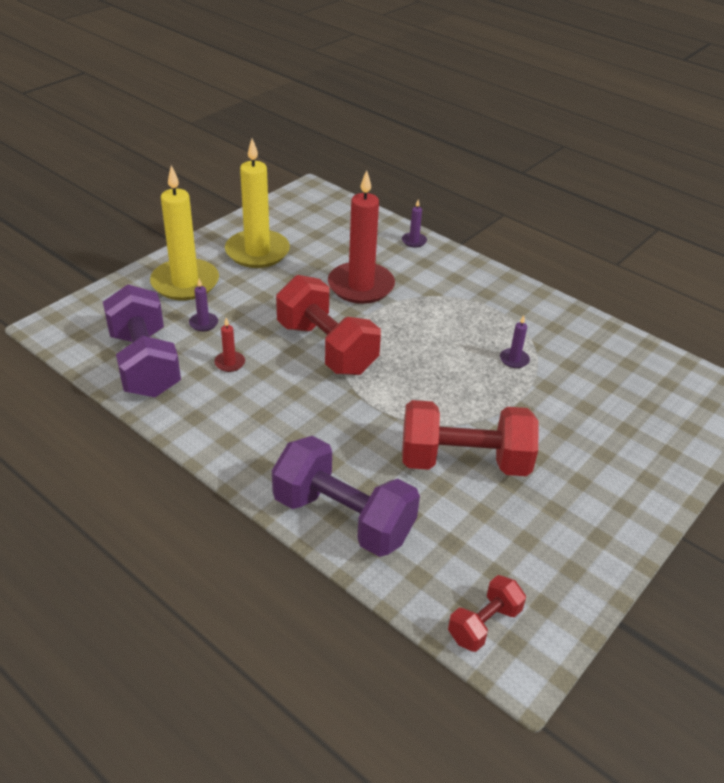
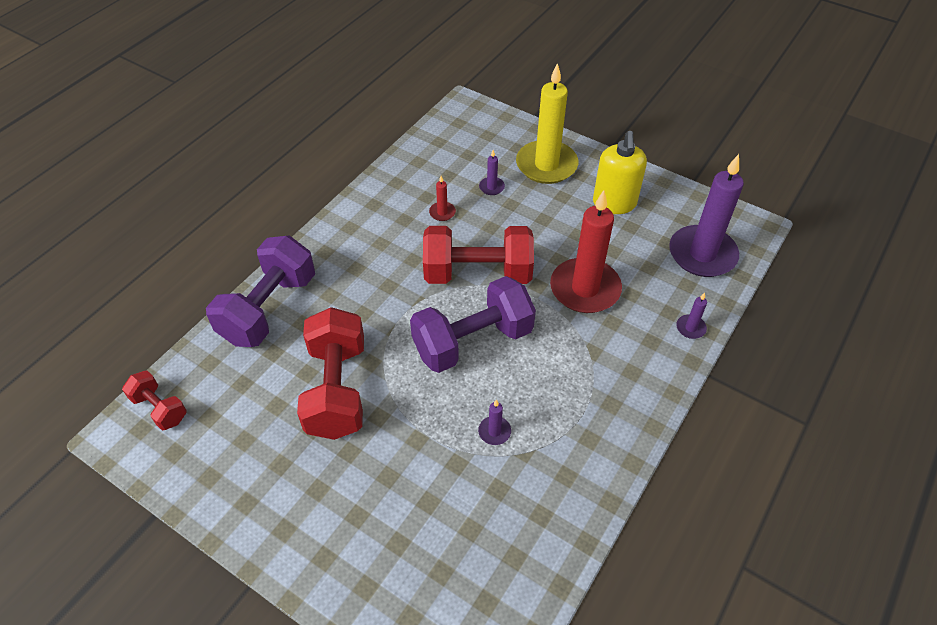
camera: 85 degrees right, 10 degrees up
(145, 364) = (431, 164): purple dumbbell -> purple dumbbell (473, 341)
(257, 252) = (614, 203): yellow candle -> yellow soap dispenser
(326, 348) = (477, 273): red dumbbell -> red dumbbell turned 45 degrees clockwise
(335, 220) = (702, 254): none -> purple candle

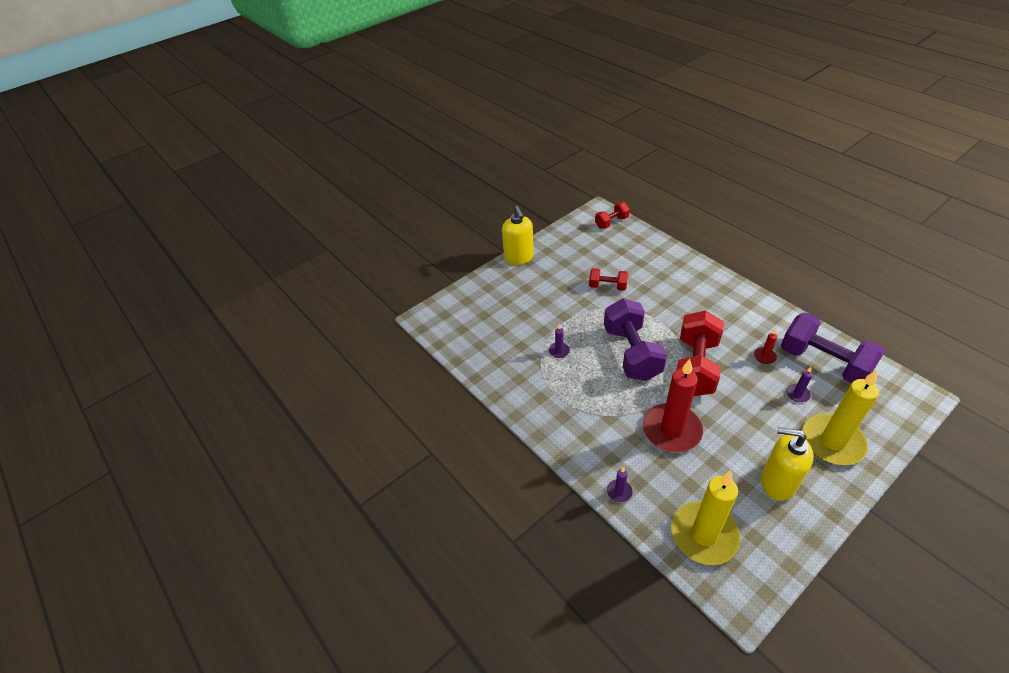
camera: 110 degrees right, 5 degrees down
(269, 309) = (675, 262): purple dumbbell -> purple dumbbell (823, 362)
(271, 550) = (519, 258): none -> yellow soap dispenser
(337, 389) = (607, 286): red dumbbell -> red dumbbell, size x0.52
(702, 254) = (704, 535): purple candle -> yellow candle

